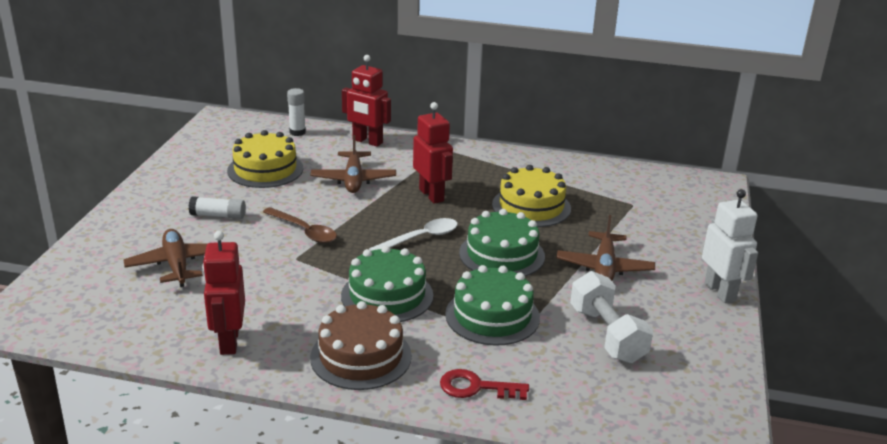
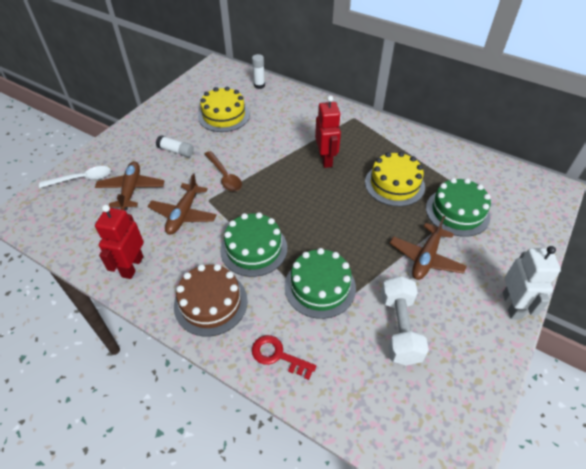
camera: 20 degrees right, 20 degrees up
(353, 180) = (278, 135): brown plane -> brown plane (183, 214)
(367, 141) = (302, 101): red robot -> none
(420, 238) = (300, 199): white spoon -> white spoon (82, 179)
(502, 254) = (352, 227): green cake -> green cake (457, 212)

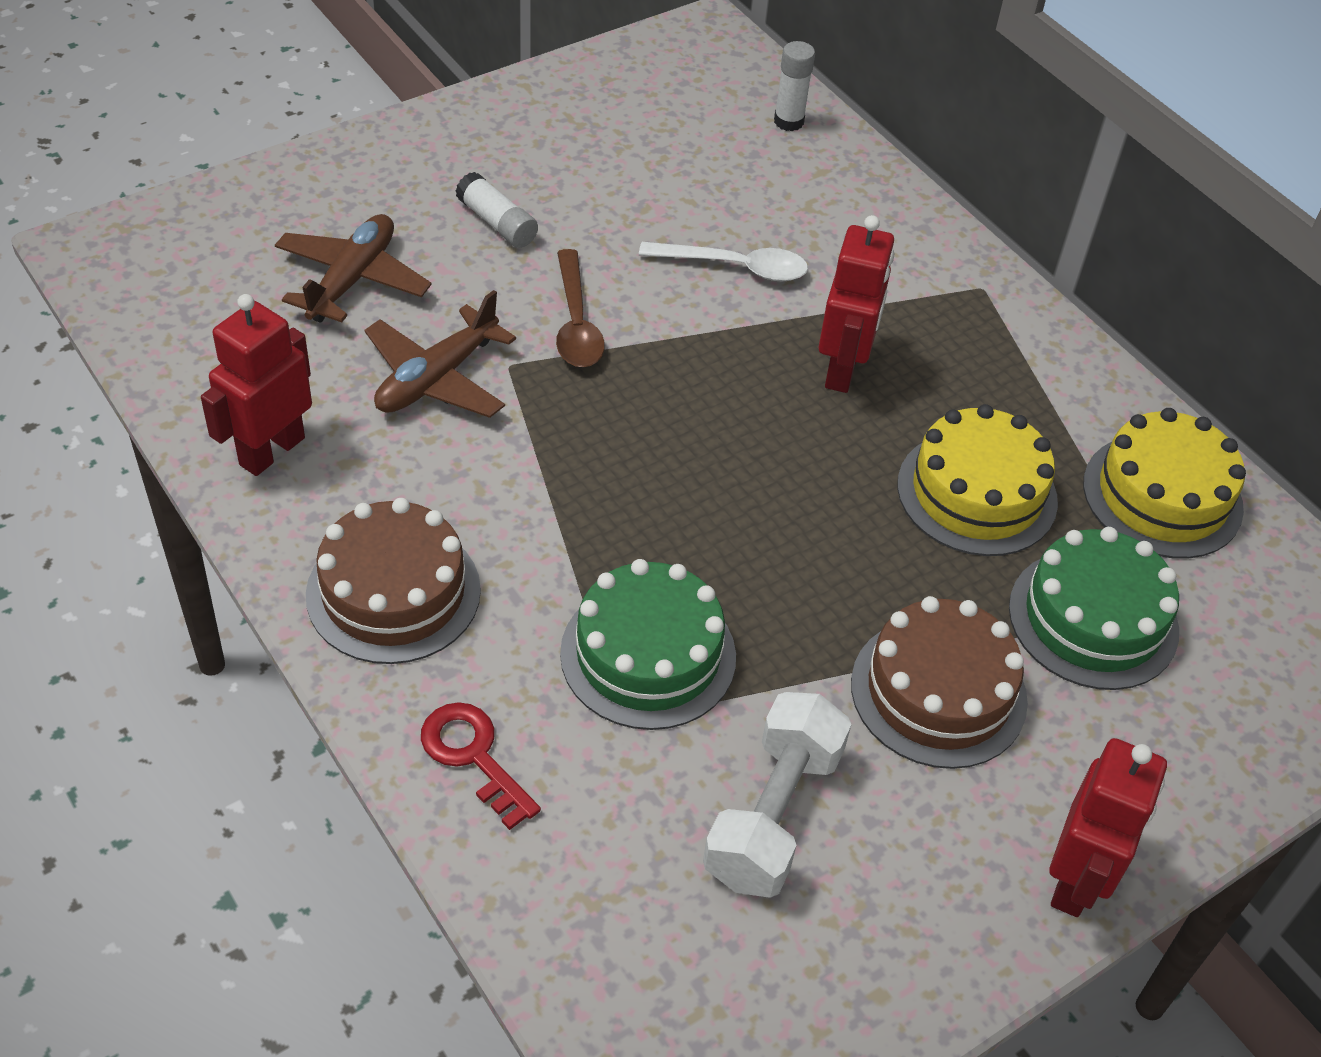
camera: 20 degrees right, 0 degrees up
(82, 179) = (259, 216): white spoon -> white spoon (735, 267)
(224, 115) = (656, 172): yellow cake -> yellow cake (1162, 496)
(254, 248) = (549, 514): green cake -> none
(426, 258) = (938, 692): brown plane -> brown cake
(512, 305) = (1076, 880): white robot -> red robot

